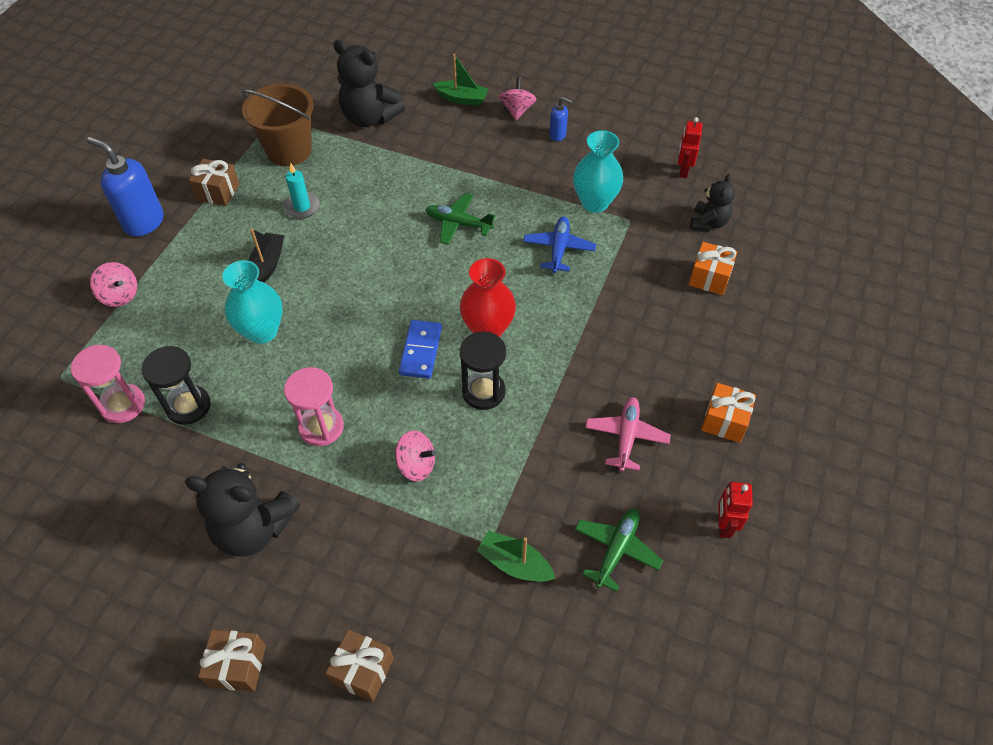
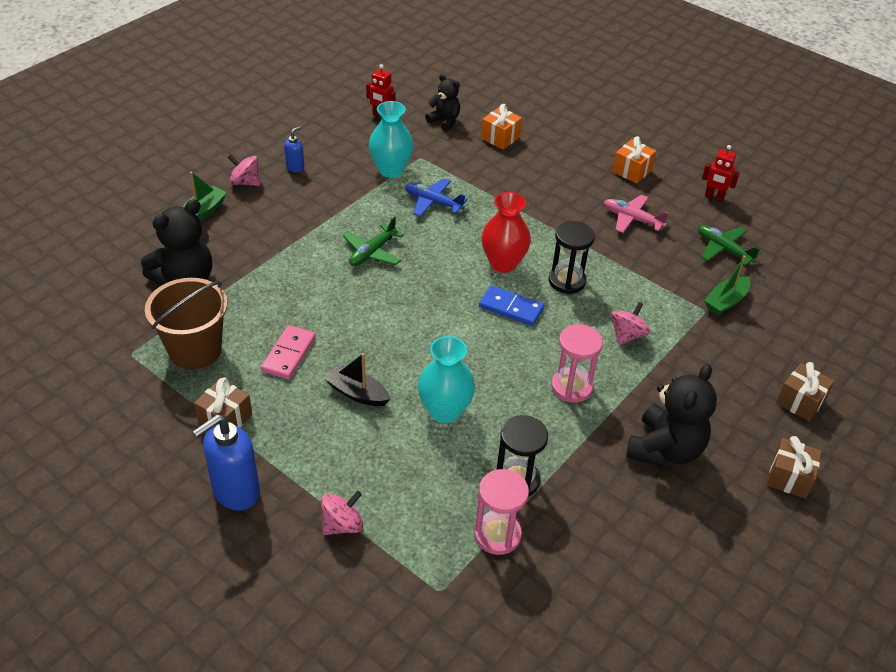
camera: 75 degrees left, 10 degrees down
(302, 207) = (288, 354): turquoise candle -> pink domino

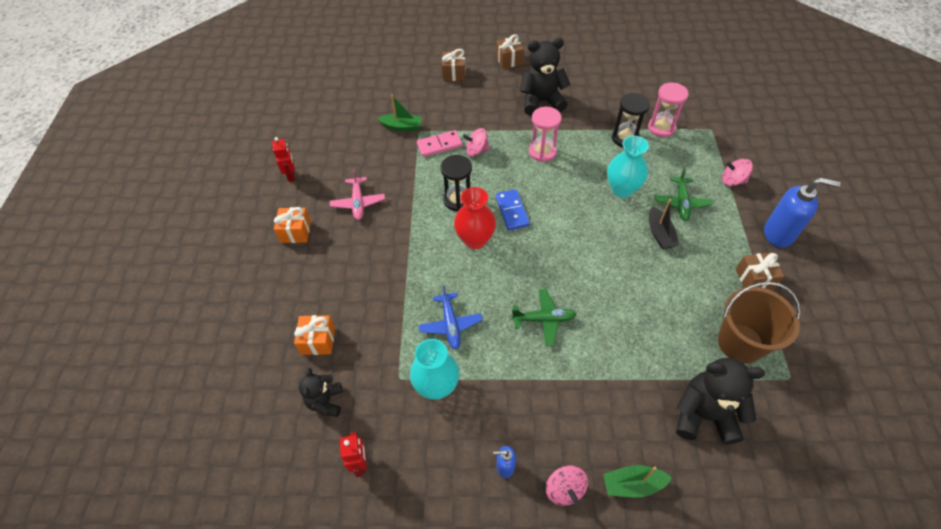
camera: 125 degrees left, 10 degrees up
(288, 354) = (678, 289): pink domino -> pink domino (439, 145)
(723, 249) = (350, 147): green plane -> green plane (681, 203)

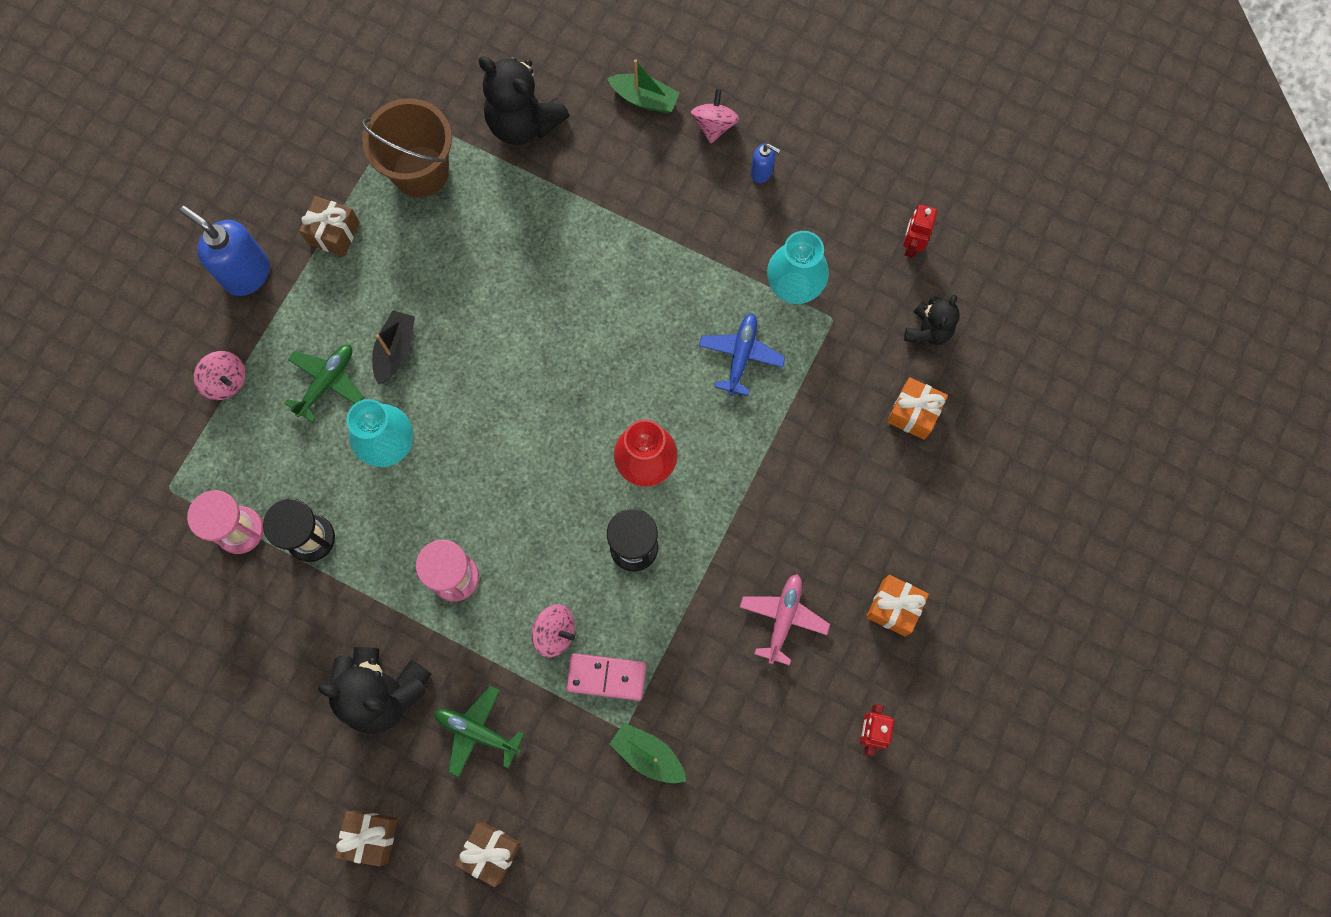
camera: 155 degrees left, 20 degrees up
(512, 211) = (567, 488): blue domino -> none
(544, 319) = (624, 307): green plane -> green plane (477, 732)

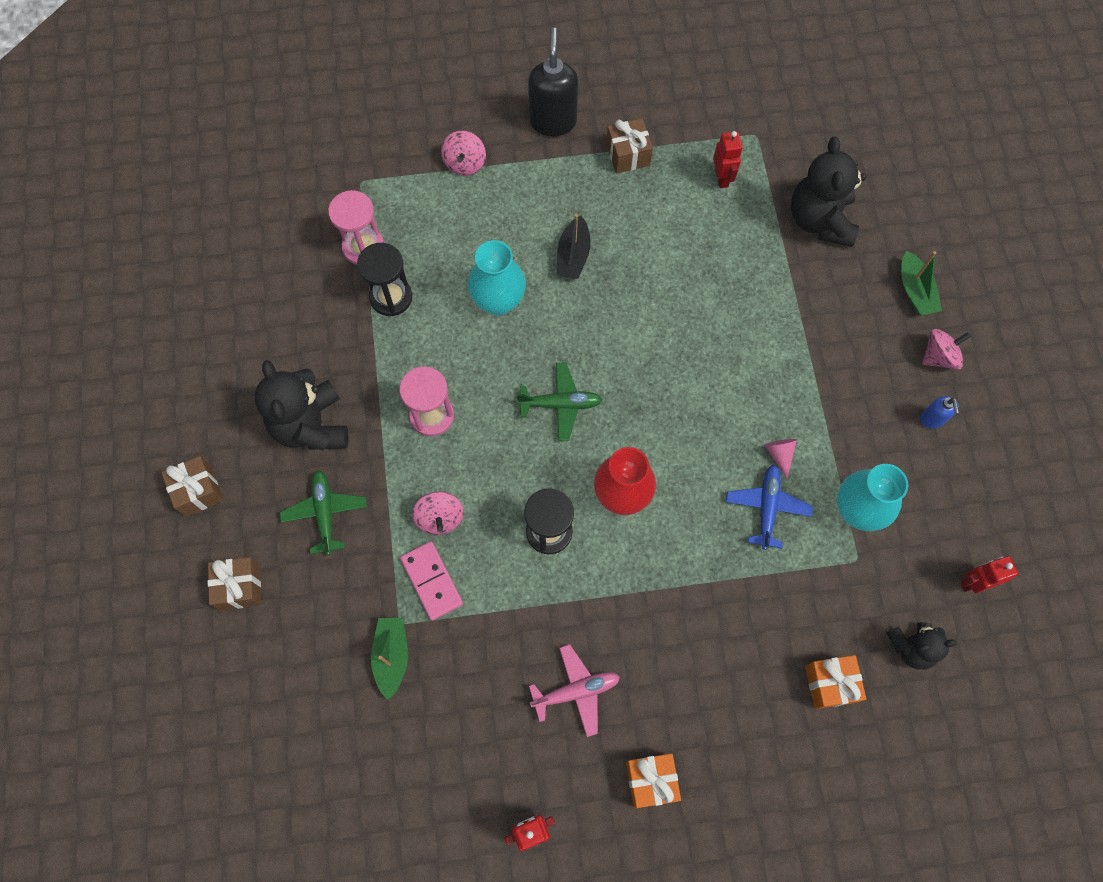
camera: 55 degrees right, 5 degrees down
(246, 273) = (553, 121): blue soap dispenser -> black soap dispenser
(327, 382) = (514, 227): green plane -> green plane (560, 404)
(395, 350) = (573, 255): black boat -> black boat turned 120 degrees clockwise
(420, 172) = (722, 178): brown bucket -> red robot
(704, 312) = (779, 454): none -> pink cone
(741, 356) = (767, 508): blue plane -> blue plane turned 60 degrees counterclockwise

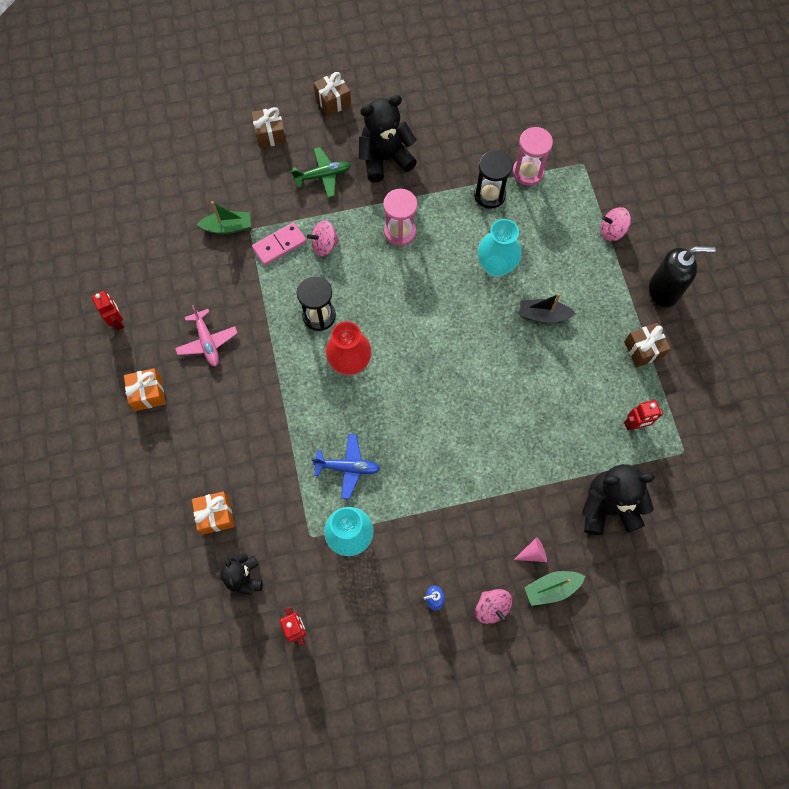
camera: 85 degrees right, 0 degrees up
(560, 404) = (417, 316): green plane -> none
(779, 454) = (392, 476): pink cone -> pink cone (533, 553)

